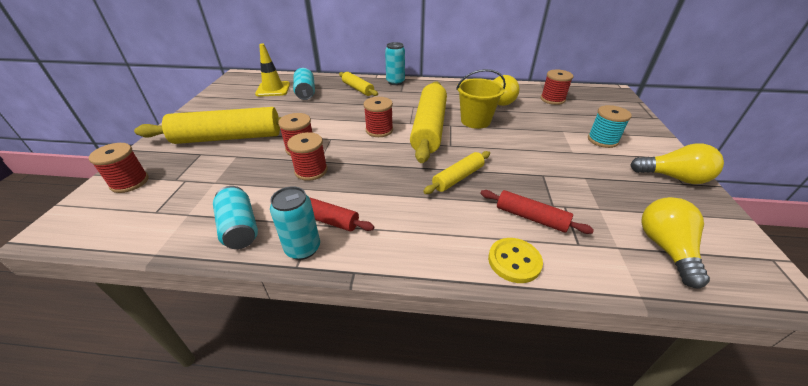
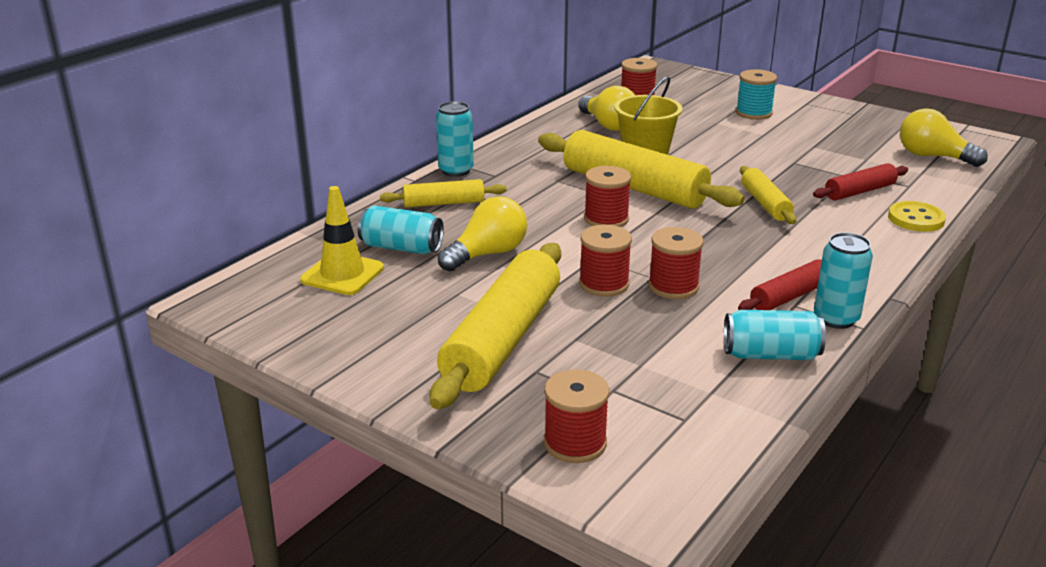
camera: 60 degrees left, 10 degrees down
(673, 177) = (842, 113): yellow light bulb -> yellow light bulb (487, 254)

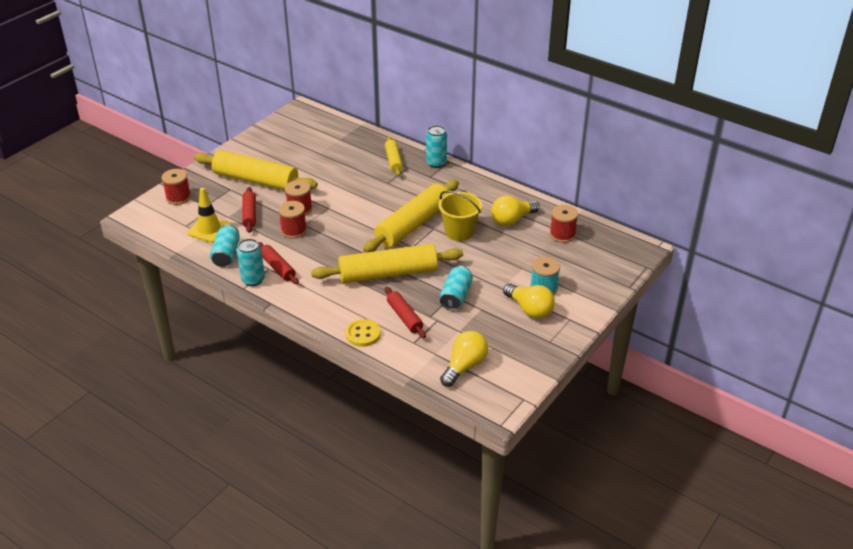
camera: 90 degrees right, 10 degrees up
(342, 274) = (320, 137): yellow traffic cone -> yellow traffic cone (209, 229)
(401, 248) = (344, 151): turquoise can -> turquoise can (455, 296)
(487, 254) = (335, 175): yellow light bulb -> yellow light bulb (529, 309)
(606, 219) = (371, 213): red spool -> none
(628, 338) = (249, 214): none -> red rolling pin
(765, 203) = (388, 274): yellow rolling pin -> yellow rolling pin, size x1.94

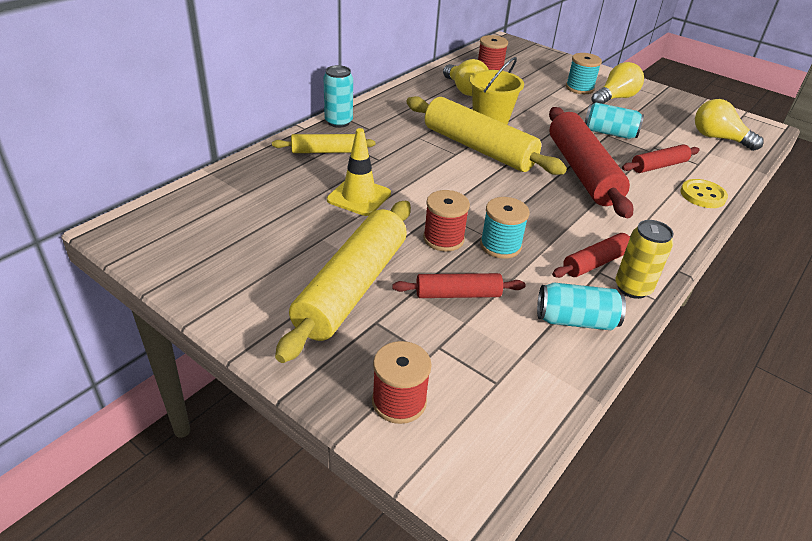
camera: 90 degrees left, 0 degrees up
(209, 229) = (506, 346): yellow traffic cone -> yellow traffic cone (359, 197)
(253, 280) = (632, 288): turquoise can -> yellow can
(293, 230) = (500, 246): red spool -> turquoise spool
(388, 274) = (582, 171): yellow rolling pin -> red rolling pin

